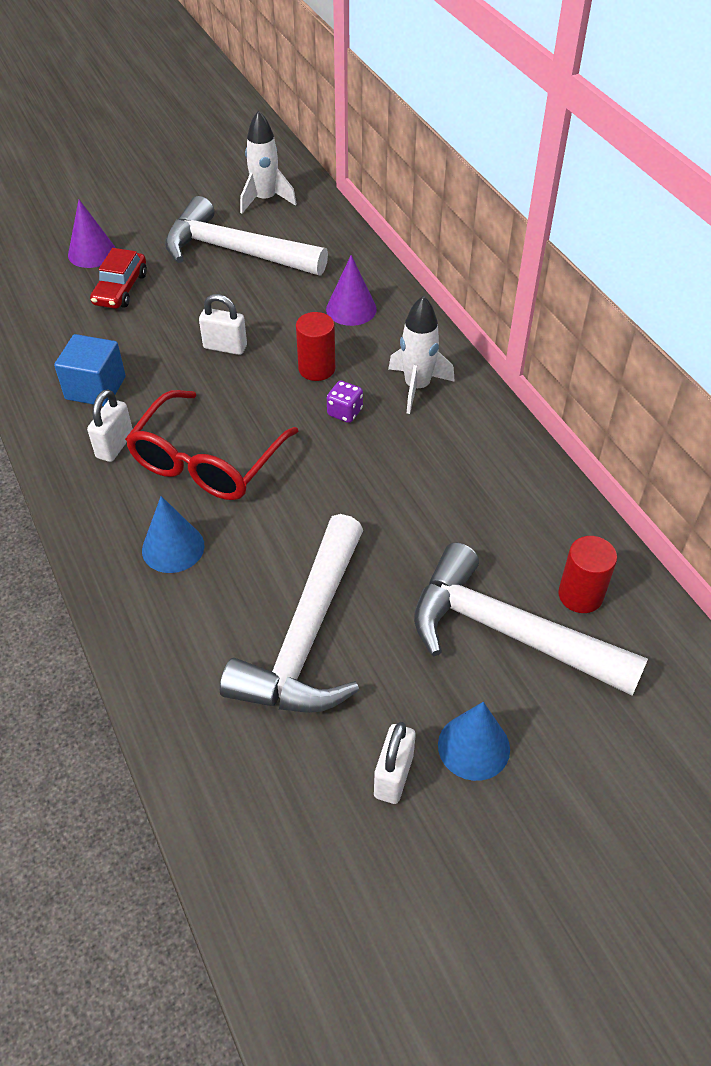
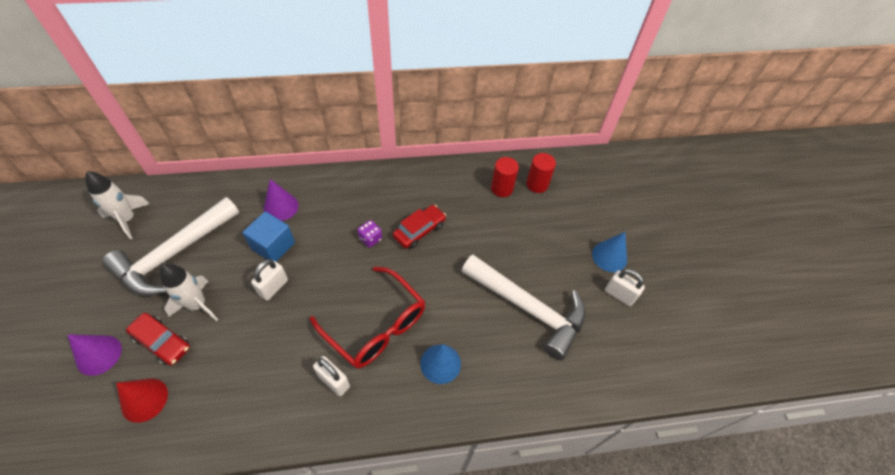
camera: 75 degrees left, 5 degrees up
(51, 304) = (144, 400): none -> red cone
(95, 388) = (267, 383): blue cube -> blue cube (273, 246)
(316, 369) = (325, 242): red cylinder -> red cylinder (502, 188)
(388, 461) = (419, 230): none -> red car
(417, 387) = (368, 198): white rocket -> white rocket (197, 305)
(508, 632) = (550, 220): white hammer -> none

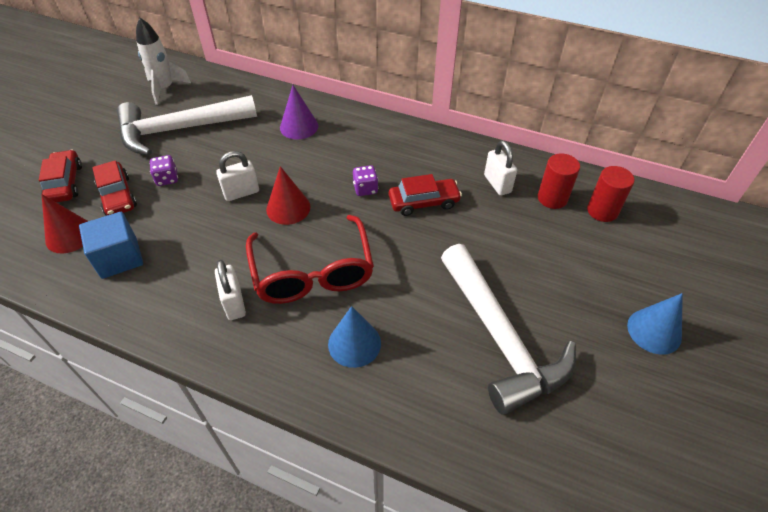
camera: 35 degrees right, 5 degrees down
(99, 355) = (65, 183): purple cone -> red car
(197, 305) = (167, 179): white rocket -> purple dice
(273, 246) = (267, 157): blue cube -> blue cube (119, 258)
(321, 282) = (288, 208): none -> red cone
(619, 295) = (639, 382): white padlock -> white padlock (497, 184)

